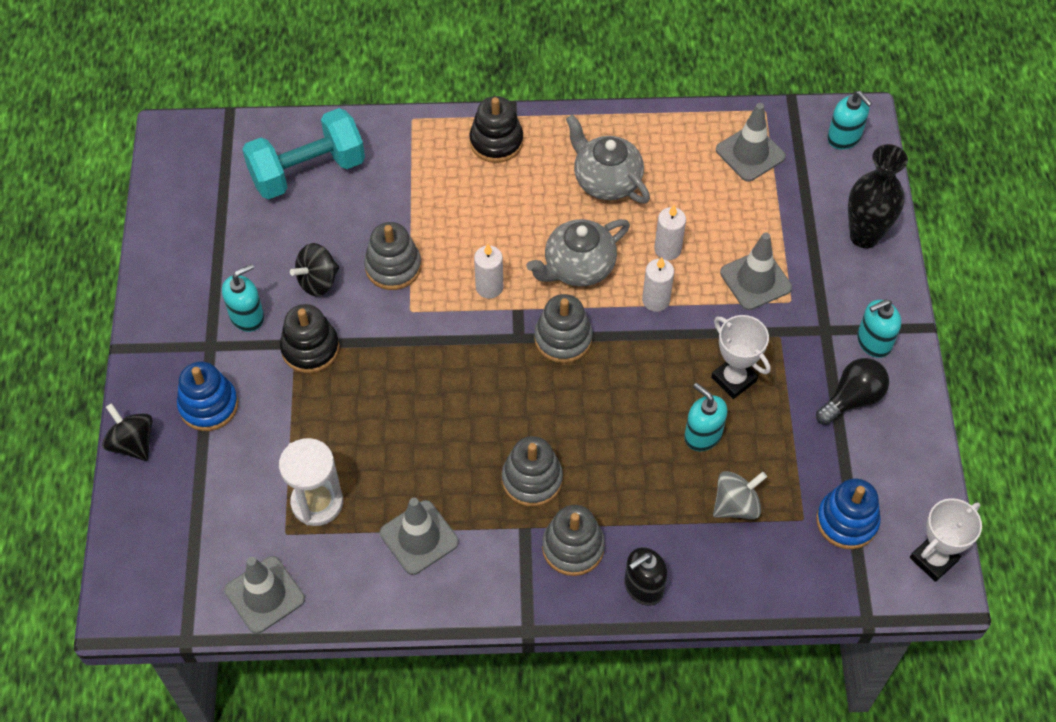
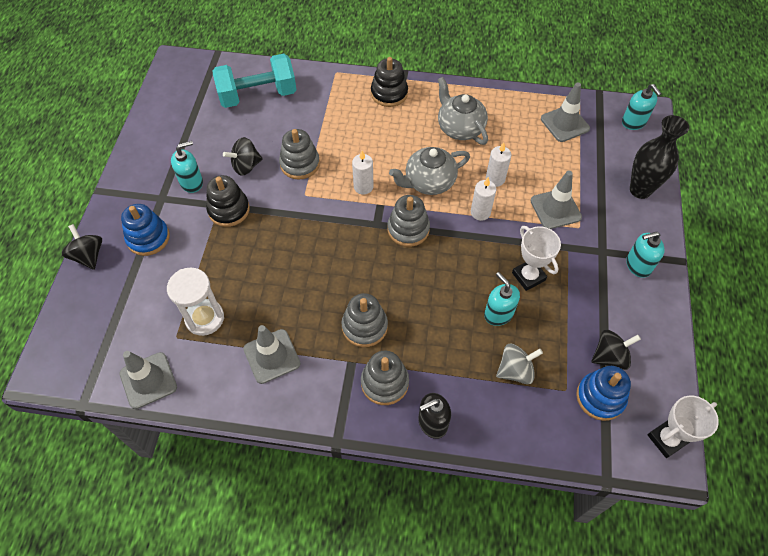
camera: 10 degrees right, 0 degrees up
(852, 399) = (616, 304): black light bulb -> none
(852, 468) = (609, 357): none -> black spinning top

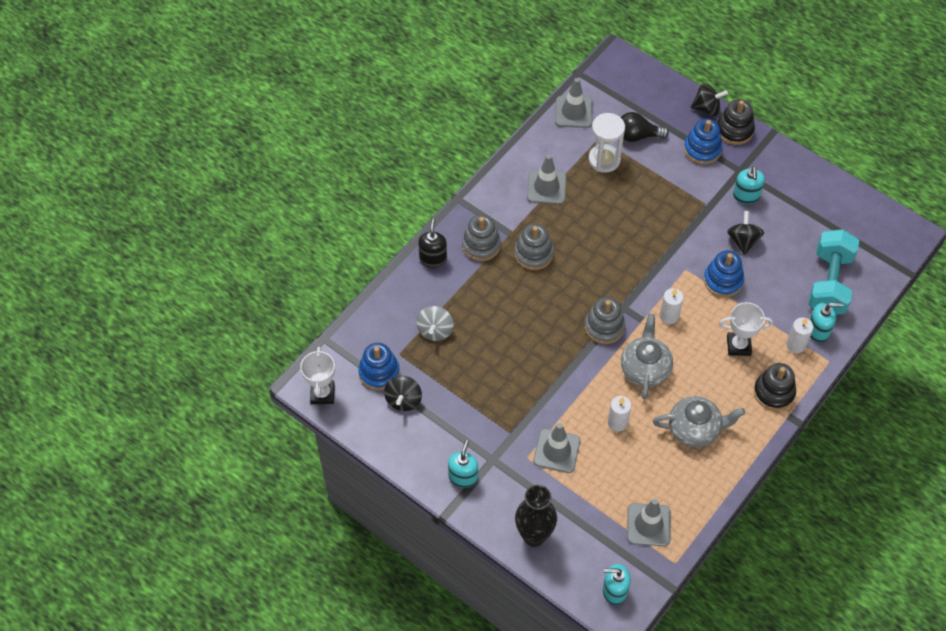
camera: 120 degrees right, 0 degrees up
(156, 302) = (637, 136): none -> black light bulb
(229, 210) = (700, 211): black stacking toy -> black stacking toy (734, 130)
(300, 164) = (723, 280): grey stacking toy -> blue stacking toy
(480, 212) = (588, 389): white candle -> white candle (796, 345)
(498, 314) = (487, 347): turquoise soap dispenser -> turquoise soap dispenser (818, 331)
(528, 276) = (505, 388): white trophy -> white trophy (738, 345)

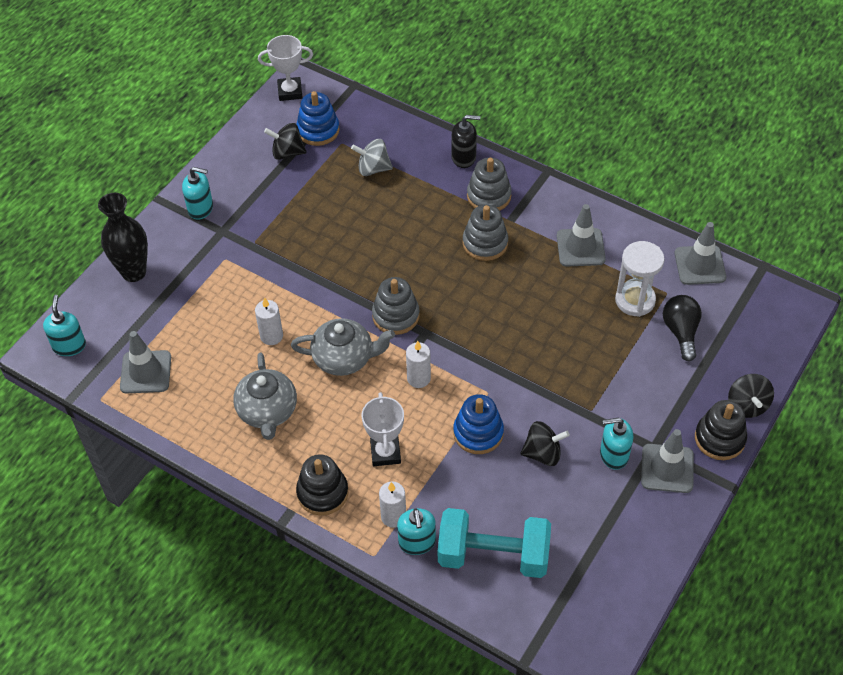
camera: 85 degrees right, 5 degrees down
(556, 451) = (234, 283): grey traffic cone -> grey traffic cone (667, 468)
(702, 149) = (677, 403): blue stacking toy -> none

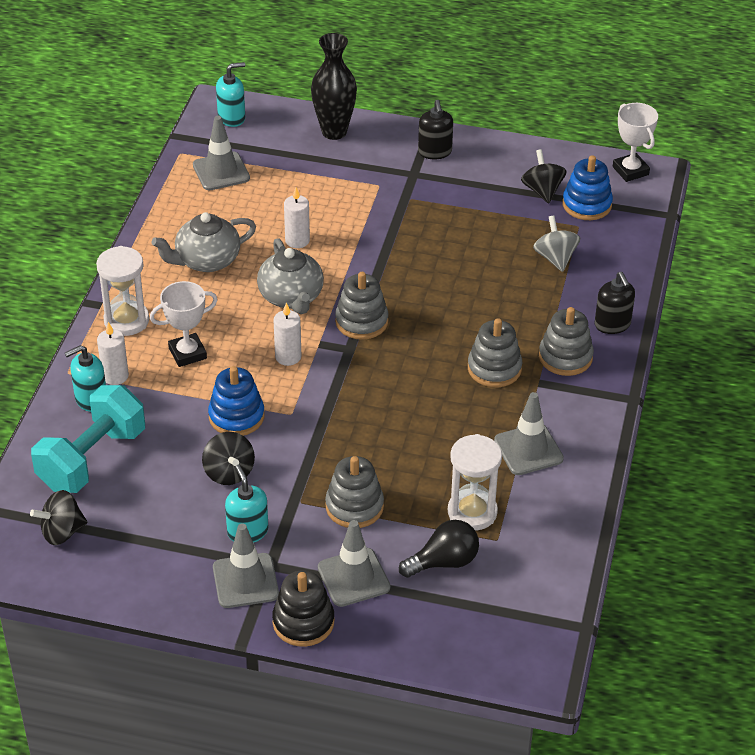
camera: 70 degrees right, 10 degrees down
(200, 208) = (435, 152): turquoise soap dispenser -> black soap dispenser
(322, 493) = (126, 321): black stacking toy -> white hourglass
(493, 555) = (92, 459): turquoise dumbbell -> turquoise dumbbell turned 45 degrees clockwise
(607, 374) = (354, 506): none -> grey stacking toy
(700, 265) = (555, 563): grey traffic cone -> grey traffic cone (353, 577)
(747, 405) = (361, 641): black spinning top -> black spinning top (62, 532)

